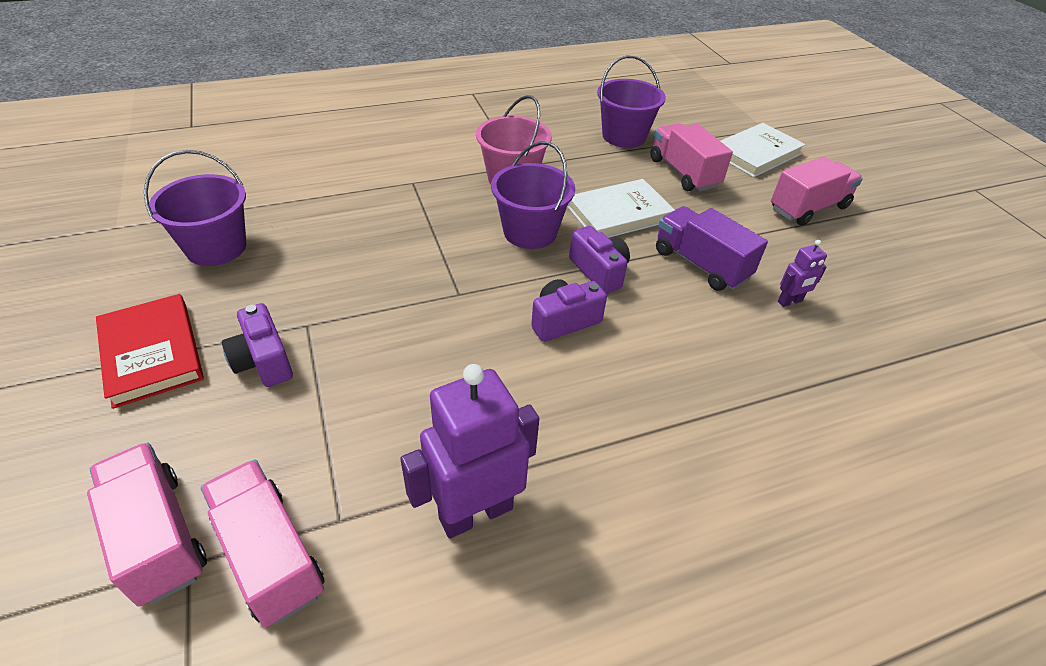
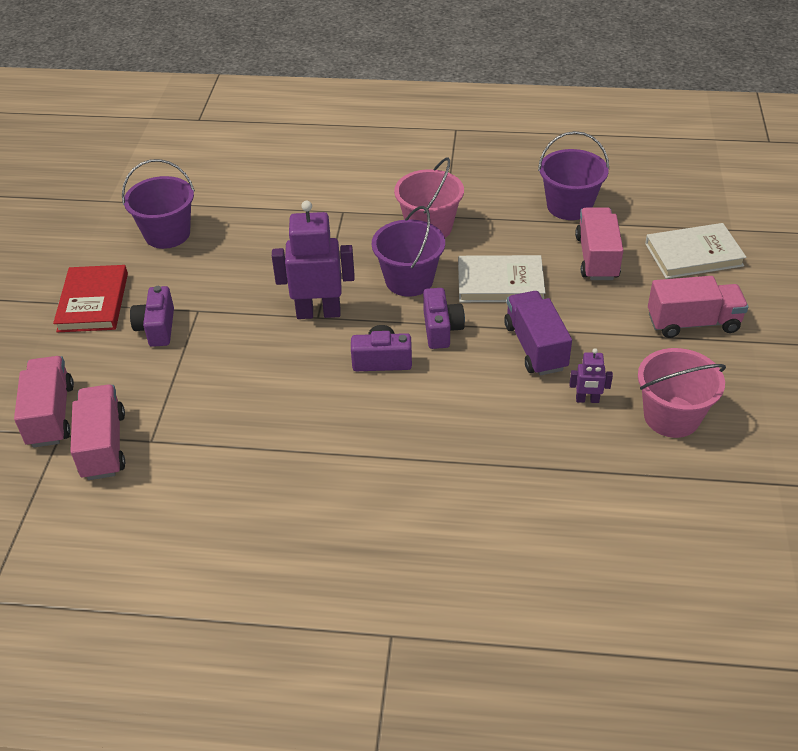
camera: 30 degrees right, 0 degrees up
(475, 512) = (232, 465): purple robot -> purple robot (318, 312)
(871, 295) = (671, 416): none -> pink bucket

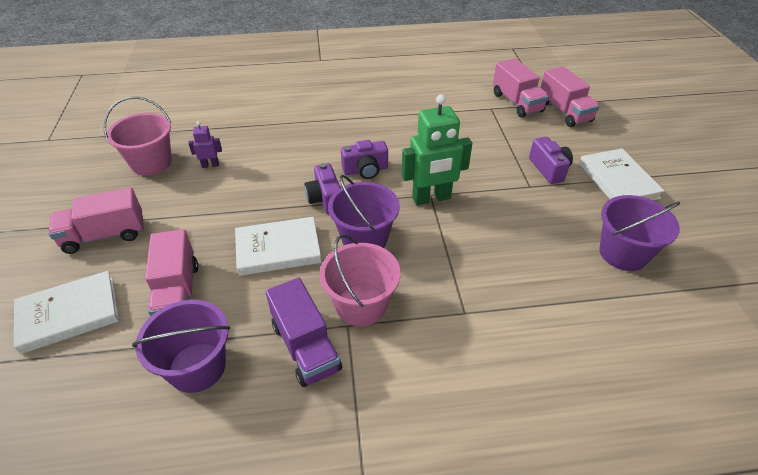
camera: 165 degrees right, 0 degrees up
(93, 302) = (618, 180): red book -> white book
(318, 312) = (431, 198): purple robot -> green robot
(535, 347) = (247, 196): purple truck -> purple truck (305, 347)

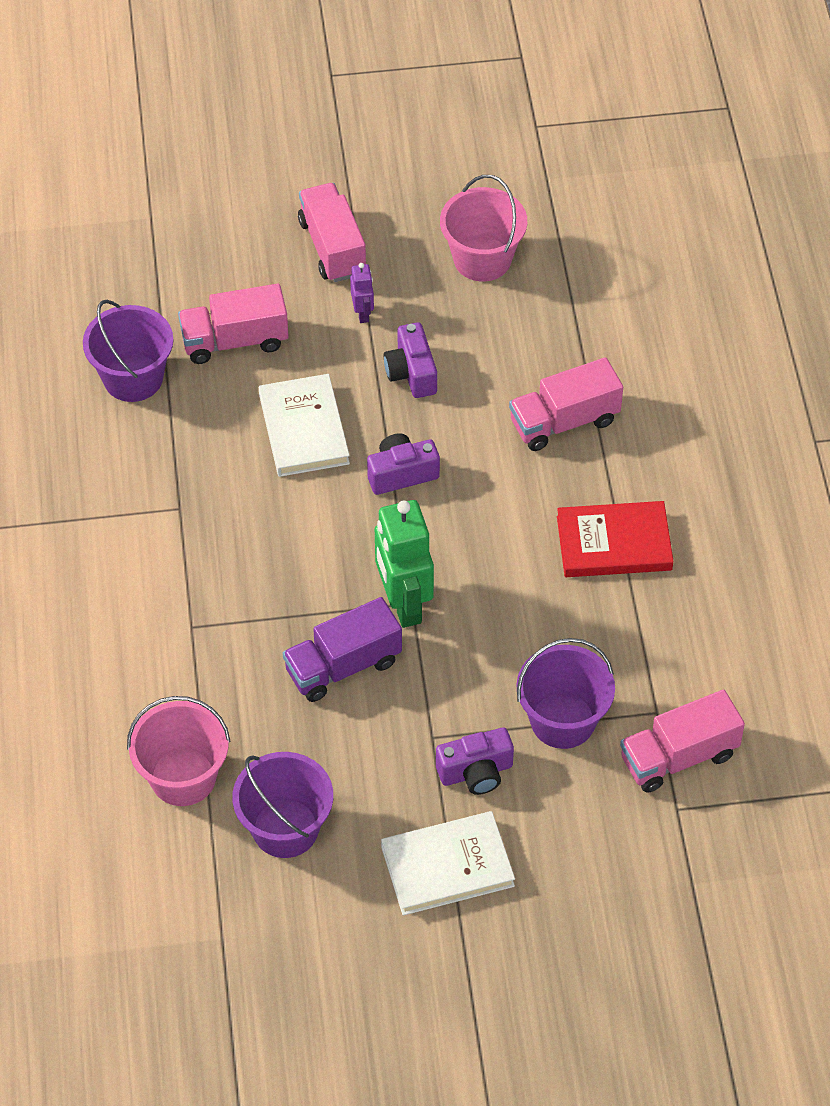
camera: 90 degrees right, 10 degrees up
(69, 314) = (209, 251): white book -> none
(210, 165) = (478, 328): purple robot -> purple robot (363, 313)
(305, 347) = (152, 470): purple truck -> purple truck (343, 666)
(361, 305) = (208, 521): pink bucket -> pink bucket (183, 777)
(364, 239) = (320, 522): purple bucket -> purple bucket (562, 720)
(365, 170) = (469, 521): purple camera -> purple camera (411, 373)
(382, 118) = (614, 543): none -> red book
(564, 112) = (651, 831): pink truck -> pink truck (564, 421)

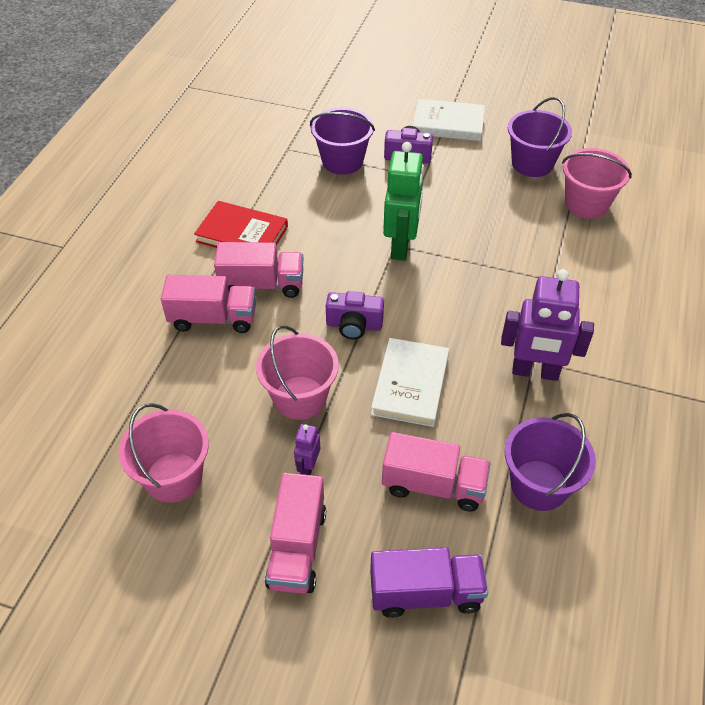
camera: 155 degrees left, 5 degrees down
(174, 494) = (535, 372): none -> purple robot
(343, 666) = (459, 226): purple truck -> purple truck (425, 593)
(411, 373) = (300, 398): purple camera -> pink bucket
(678, 757) = (291, 128): pink truck -> pink truck (262, 285)

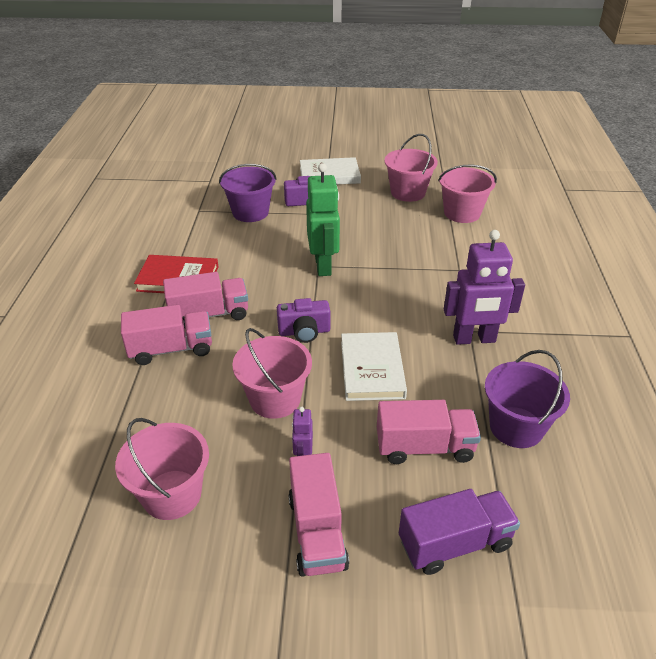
camera: 15 degrees left, 10 degrees down
(532, 164) = (408, 192): purple bucket -> pink bucket

